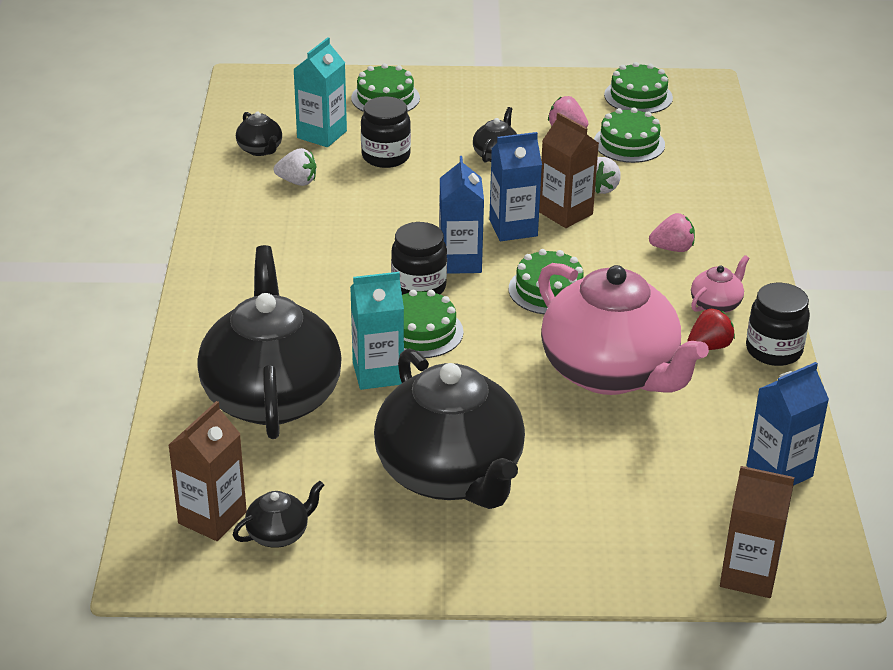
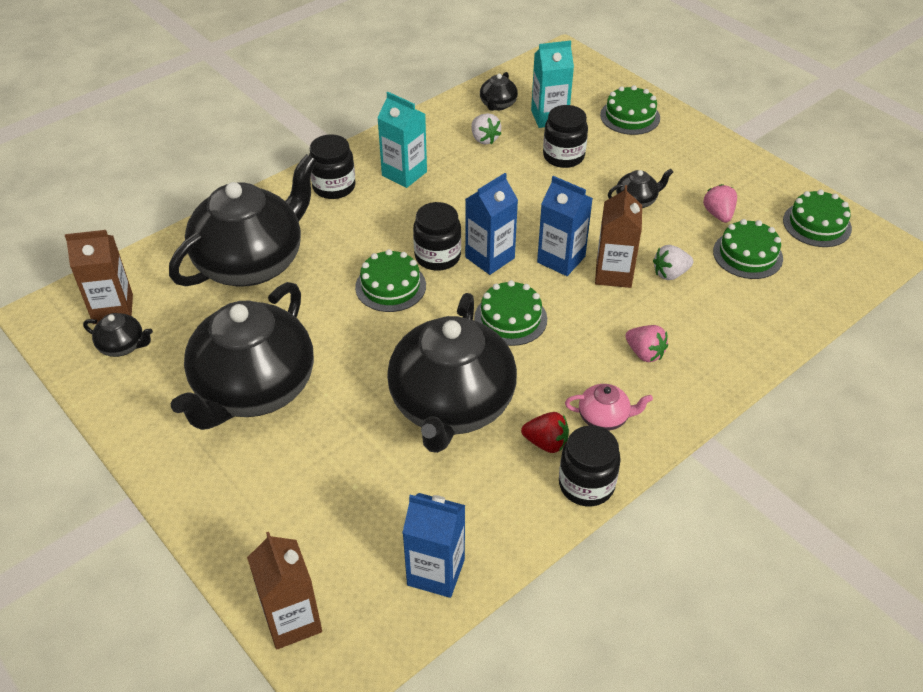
camera: 50 degrees right, 10 degrees up
(233, 296) = (334, 187): none -> black jar
(378, 373) = (324, 293): turquoise carton -> turquoise carton (404, 173)
(610, 372) = (451, 405): pink teapot -> black teapot

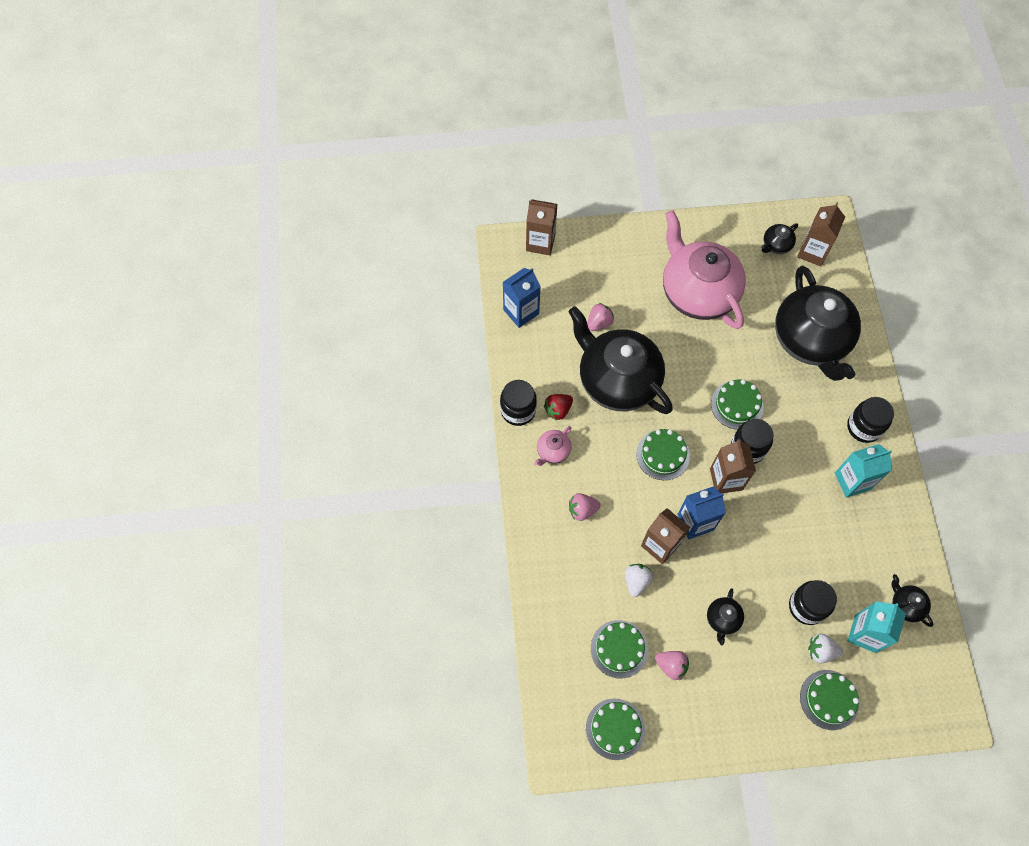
camera: 125 degrees right, 20 degrees up
(254, 389) = (697, 292): black teapot -> pink teapot
(381, 468) = (599, 323): none -> pink strawberry
(484, 139) = (864, 563): white strawberry -> white strawberry (821, 651)
(490, 258) = (726, 479): blue carton -> brown carton

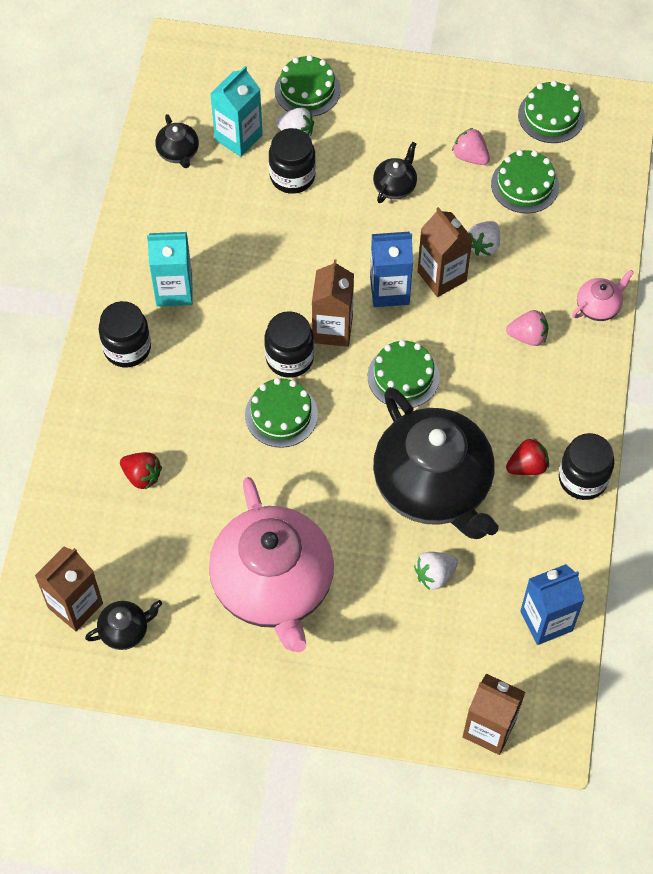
camera: 165 degrees left, 5 degrees down
(553, 451) = (548, 415): pink teapot -> pink teapot (598, 307)
(599, 323) = (434, 575): pink strawberry -> white strawberry
(810, 340) = (142, 476): black teapot -> red strawberry

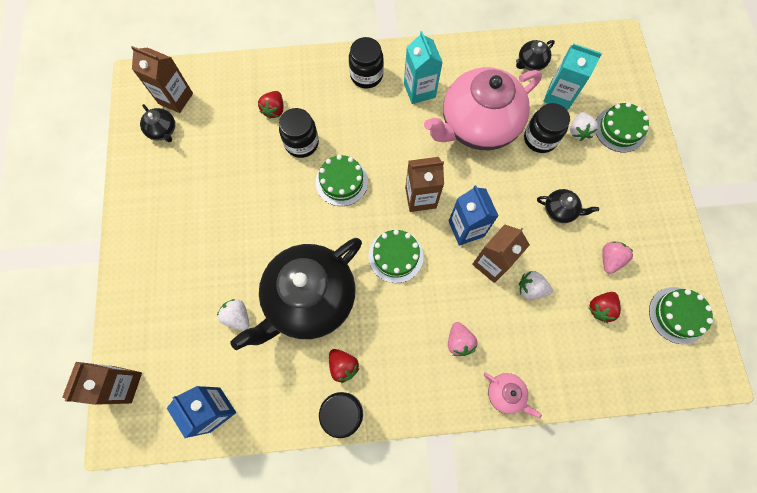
camera: 75 degrees right, 10 degrees up
(273, 585) = (210, 210): pink teapot -> pink teapot (477, 125)
(289, 358) = (388, 175): black jar -> black jar (301, 143)
(525, 185) = (600, 308): green cake -> red strawberry

